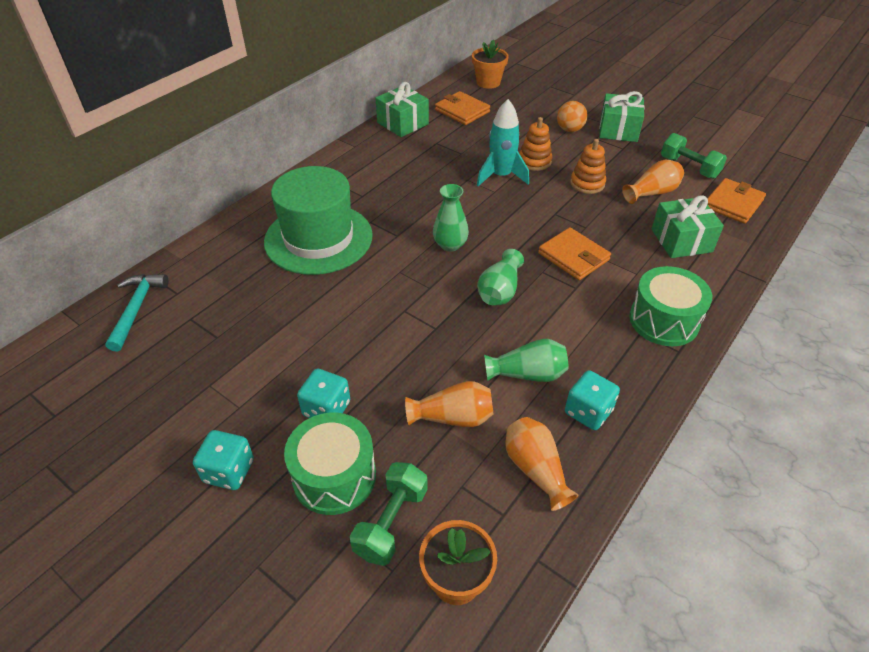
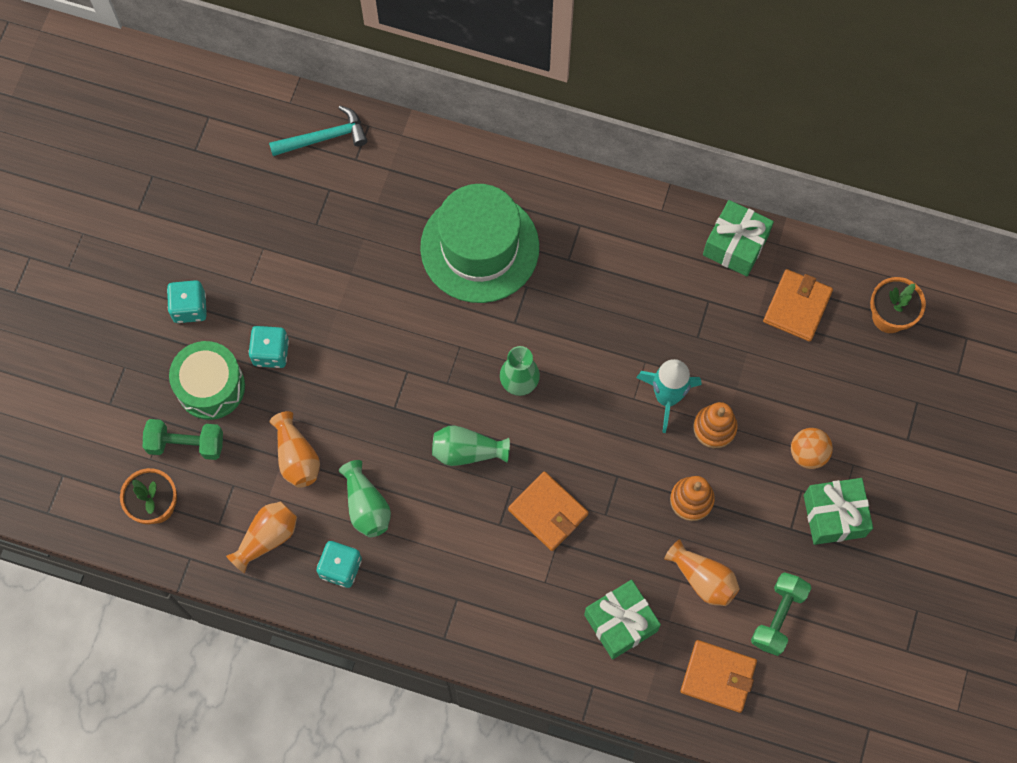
camera: 70 degrees right, 25 degrees up
(573, 256) = (548, 512): orange wallet -> orange wallet turned 75 degrees counterclockwise
(664, 320) = (482, 619): green drum -> none

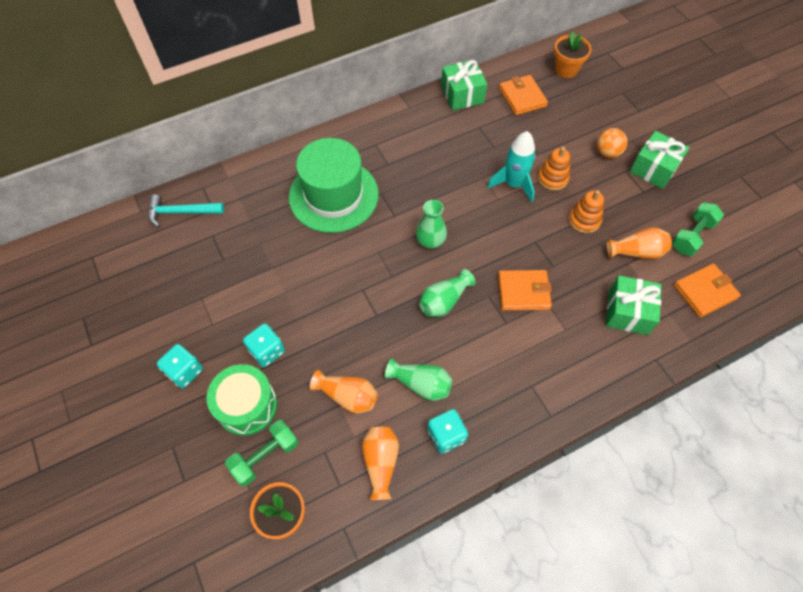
camera: 45 degrees left, 10 degrees down
(324, 137) = (181, 212): turquoise hammer -> turquoise hammer turned 120 degrees counterclockwise
(778, 617) = (691, 236): green dumbbell -> green dumbbell turned 60 degrees clockwise

